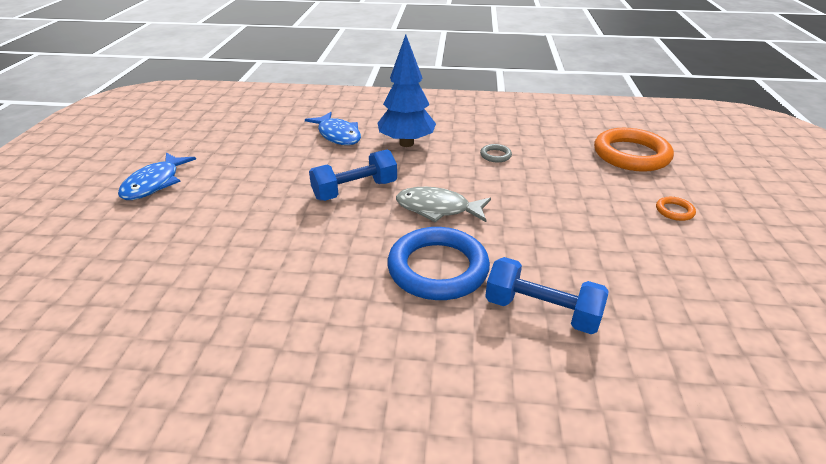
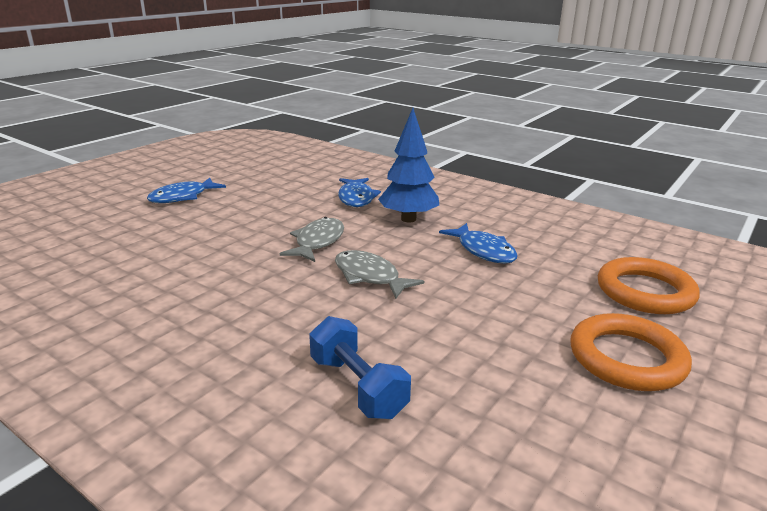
camera: 30 degrees right, 10 degrees down
(355, 190) = (318, 242): blue dumbbell -> grey fish
(438, 268) = (310, 320): blue ring -> none
(495, 155) = (483, 251): grey ring -> blue fish
(674, 211) = (627, 358): orange ring -> orange ring, size x2.38

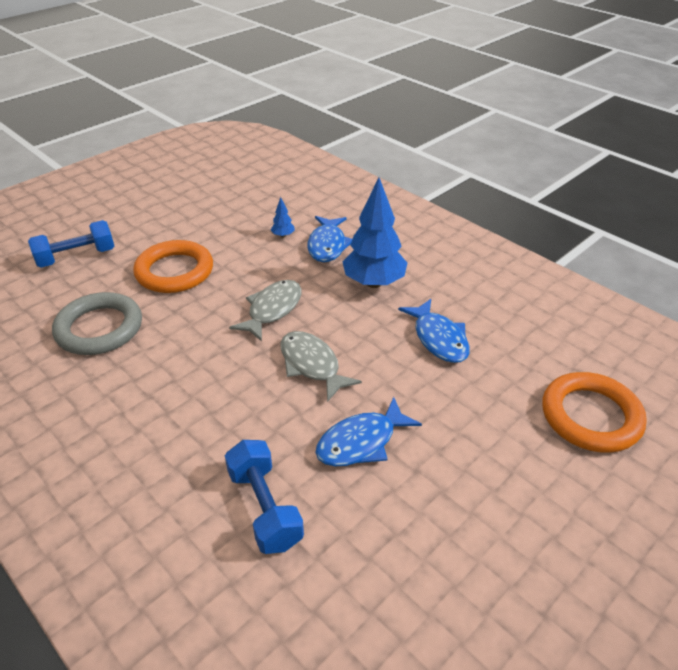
camera: 10 degrees right, 15 degrees up
(107, 218) = (76, 257): none -> blue dumbbell
(142, 266) = (99, 328): none -> grey ring
(182, 197) = (152, 230): blue fish -> blue fish (361, 442)
(312, 194) = (283, 235): none -> blue tree
(627, 358) = (534, 506): orange ring -> orange ring (174, 271)

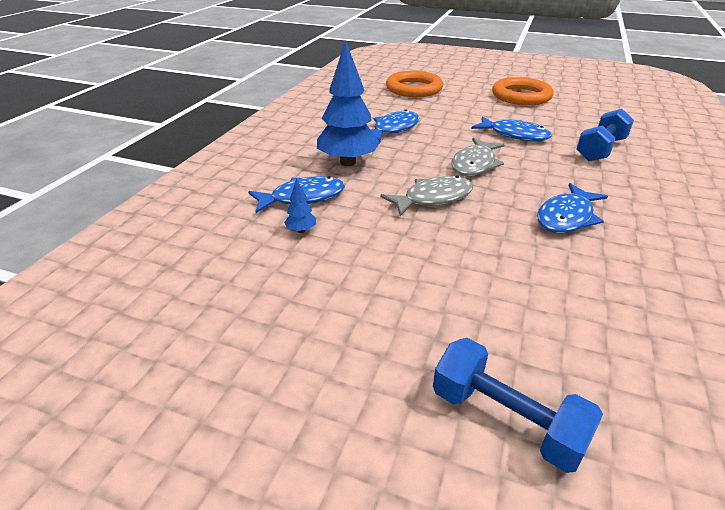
camera: 115 degrees left, 5 degrees down
(99, 328) = (586, 296): grey ring -> none
(174, 271) = (438, 285): orange ring -> orange ring (521, 96)
(177, 376) = (566, 217): none -> blue fish
(272, 310) = (433, 198): grey fish -> grey fish turned 150 degrees clockwise

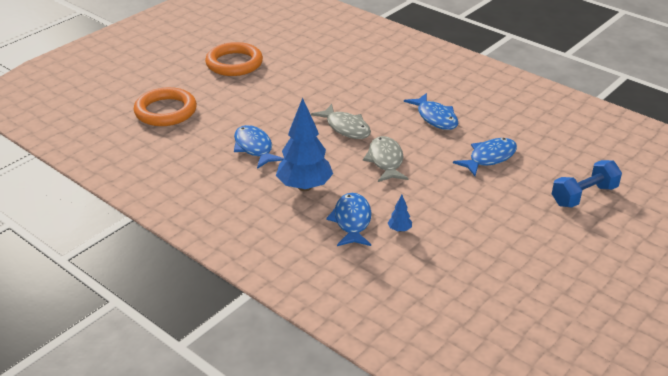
camera: 70 degrees left, 0 degrees up
(514, 135) = (309, 94): blue fish -> blue fish (489, 158)
(600, 150) = (356, 69): blue dumbbell -> none

